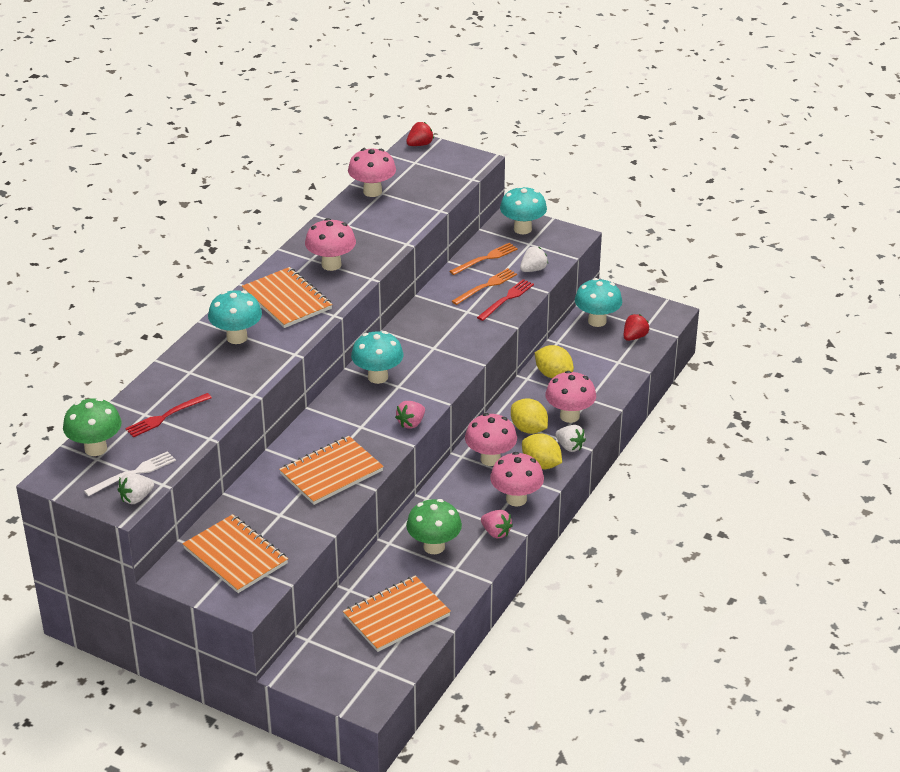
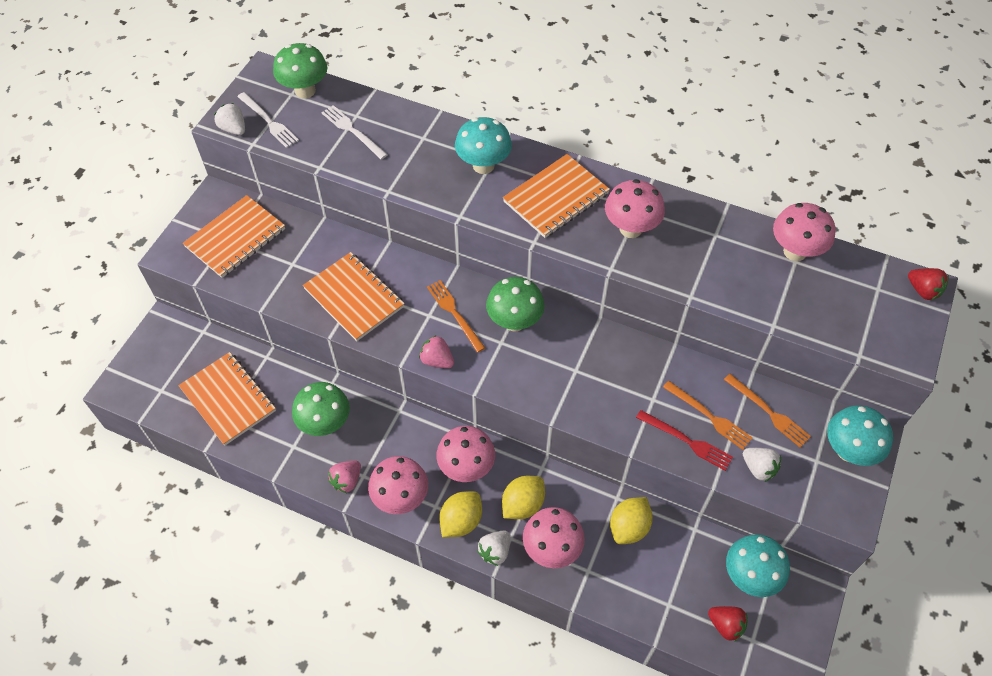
camera: 85 degrees right, 20 degrees up
(166, 416) = (352, 131): red fork -> white fork
(362, 411) = (454, 313): none -> orange fork
(378, 377) = (514, 322): turquoise mushroom -> green mushroom

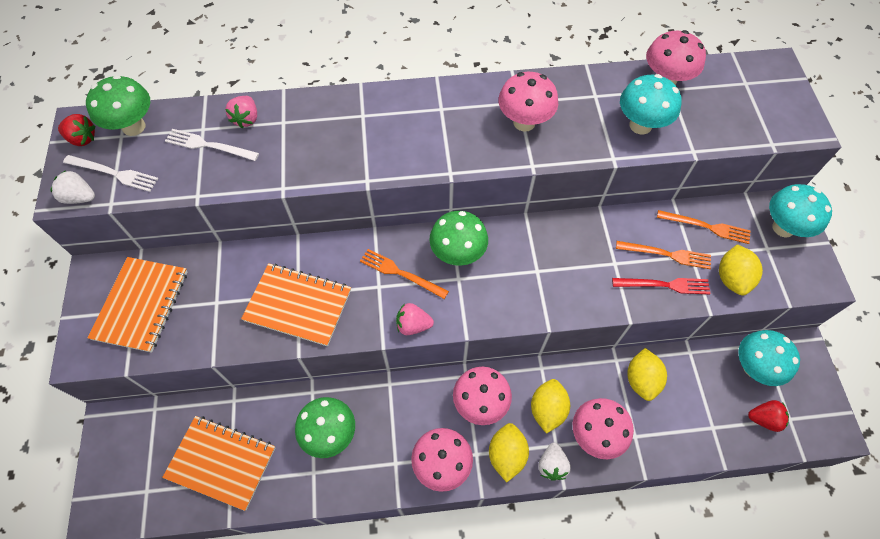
camera: 30 degrees left, 5 degrees up
(347, 481) = (383, 476): pink strawberry -> pink strawberry (246, 119)
(483, 165) = (357, 123): turquoise mushroom -> turquoise mushroom (640, 125)
(556, 198) = (442, 124): orange notebook -> none
(758, 468) = (732, 278): white strawberry -> yellow lemon
(923, 290) = (777, 69): red strawberry -> red strawberry (82, 139)

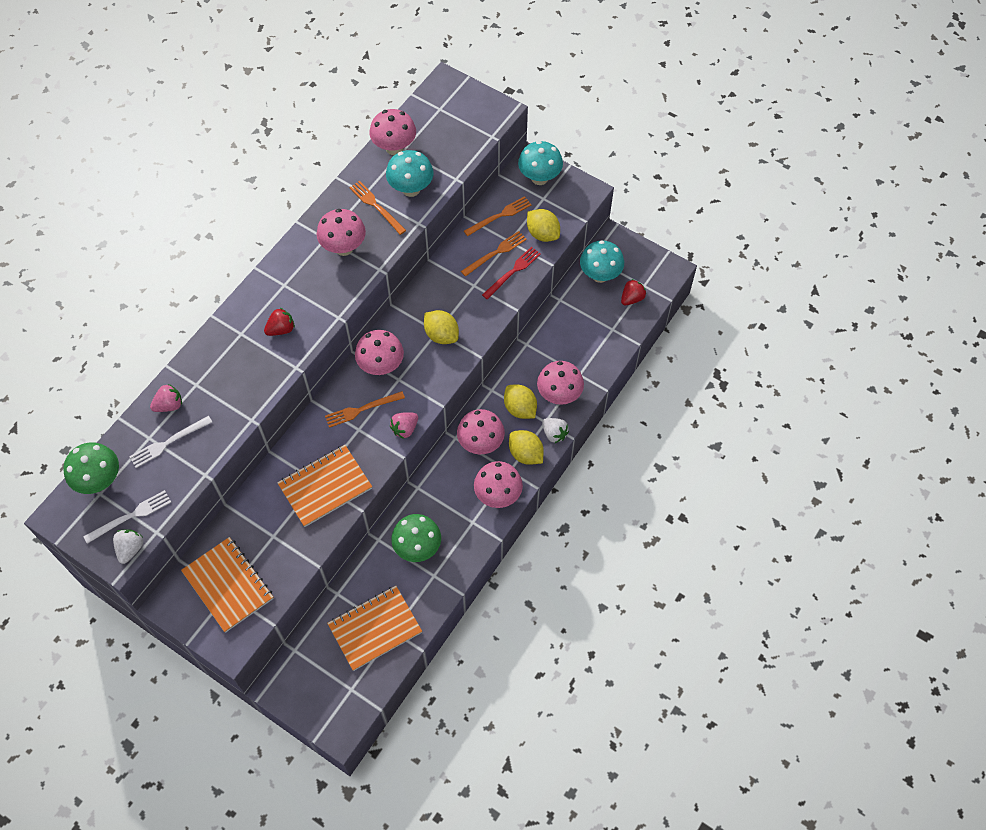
camera: 50 degrees left, 0 degrees up
(80, 197) = (130, 549): white strawberry -> white strawberry turned 135 degrees clockwise
(82, 139) = (76, 520): red strawberry -> red strawberry (281, 329)
(246, 119) = (169, 405): pink strawberry -> pink strawberry turned 75 degrees counterclockwise
(458, 254) = (381, 366): green mushroom -> pink mushroom
(592, 113) = (376, 206): none -> orange fork
(641, 380) = (551, 341): yellow lemon -> yellow lemon (441, 335)

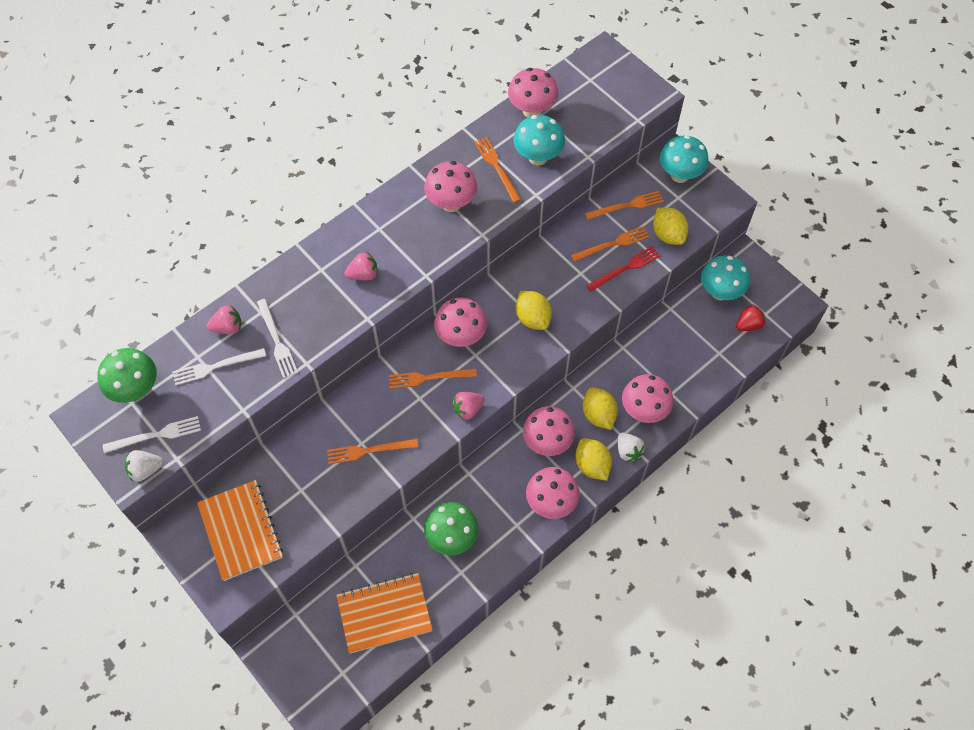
camera: 15 degrees right, 0 degrees up
(130, 549) = (146, 470): white strawberry -> white strawberry turned 135 degrees counterclockwise
(218, 406) = (277, 341): none -> white fork
(281, 329) = (363, 274): red strawberry -> pink strawberry
(325, 486) = (368, 451): orange notebook -> orange fork

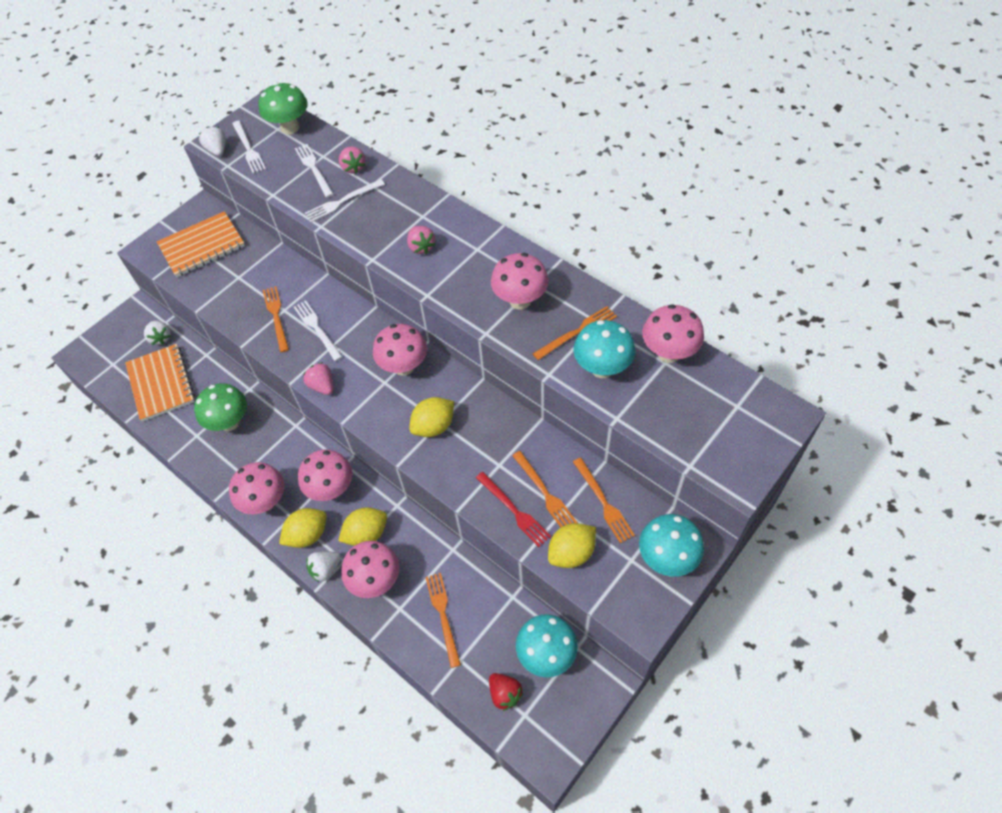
camera: 85 degrees right, 5 degrees down
(318, 618) = (161, 338): none -> white strawberry
(395, 411) = (317, 329): none -> white fork
(428, 378) = (355, 348): orange fork -> orange fork (443, 615)

